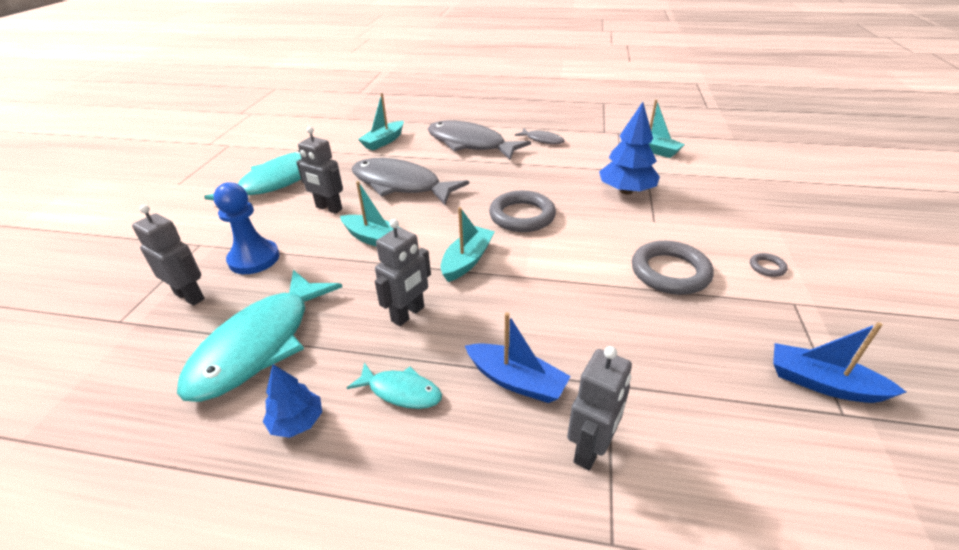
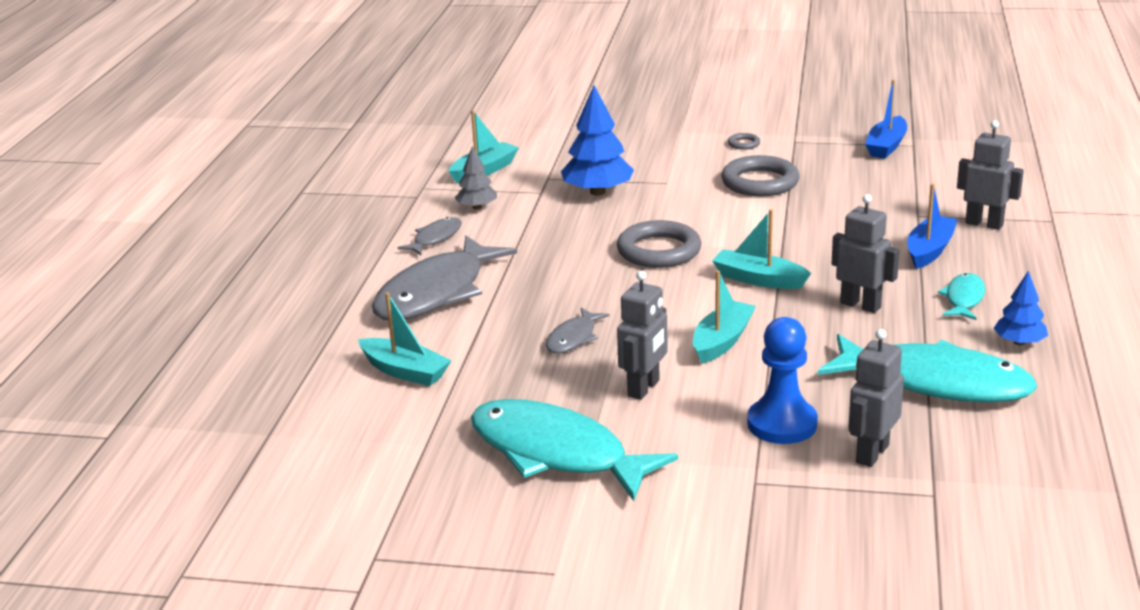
camera: 90 degrees left, 10 degrees down
(401, 185) = (573, 338): grey fish -> grey fish, size x0.47
(590, 150) = (477, 207): none -> grey tree

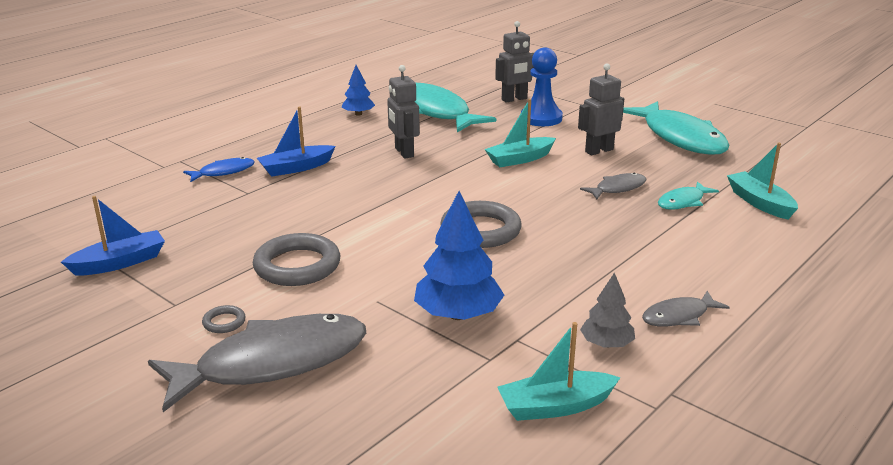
camera: 150 degrees left, 0 degrees up
(436, 293) = (706, 255): grey fish -> grey fish (272, 363)
(758, 279) = (439, 186): turquoise boat -> none
(964, 299) = (339, 138): turquoise fish -> turquoise fish (683, 202)
(984, 224) = (223, 172): grey robot -> blue fish

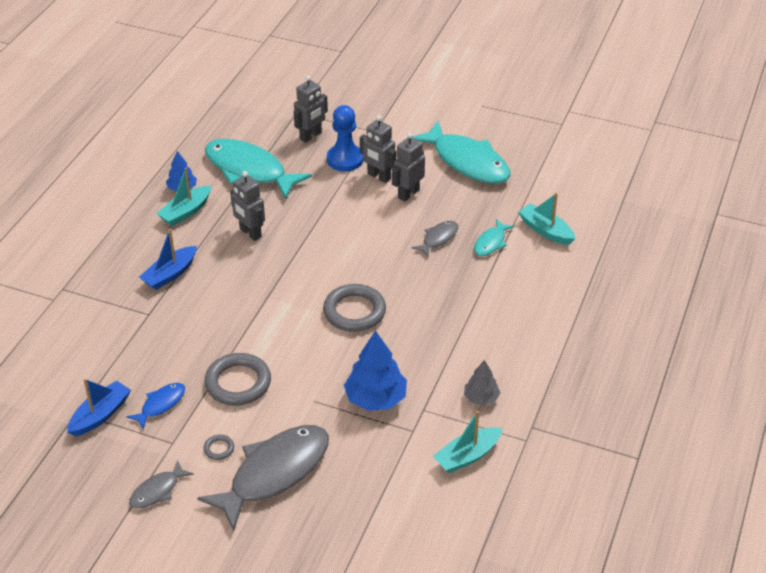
camera: 20 degrees left, 15 degrees up
(223, 172) = (111, 294): blue fish -> blue fish (161, 404)
(520, 159) = (349, 220): turquoise boat -> turquoise boat (186, 212)
(571, 134) = (378, 176): none -> grey robot
(679, 316) = (519, 361): grey fish -> grey fish (157, 491)

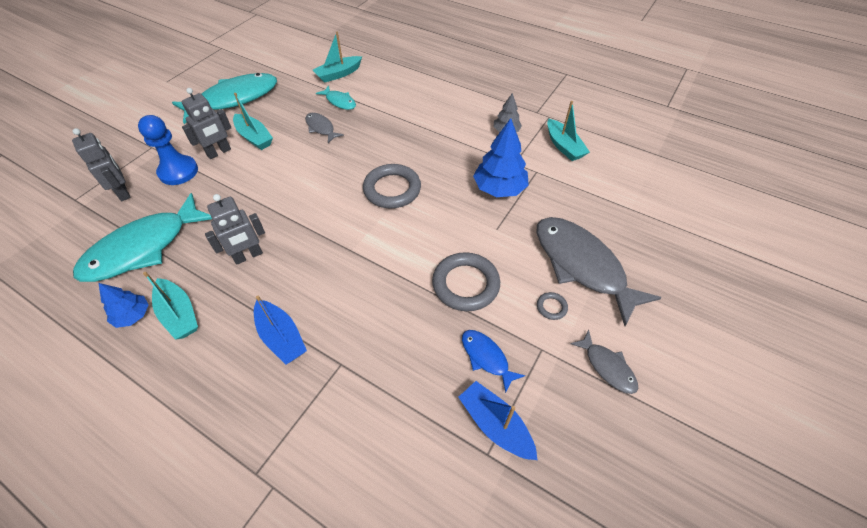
camera: 80 degrees left, 10 degrees up
(408, 194) = (254, 137): grey robot -> turquoise boat

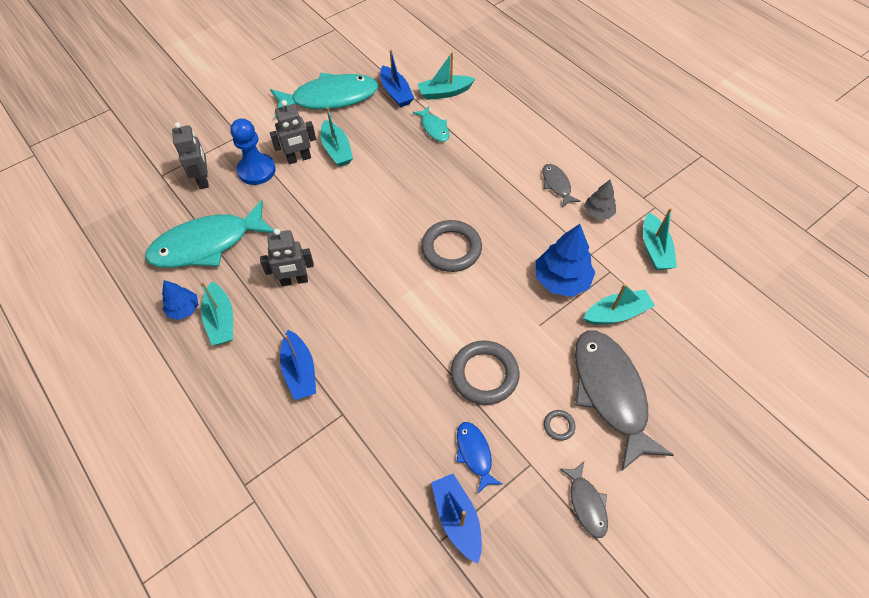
camera: 20 degrees right, 5 degrees up
(295, 83) = (396, 93): none -> blue boat
(321, 128) = (405, 156): grey fish -> grey fish (557, 185)
(557, 202) = (616, 313): none -> turquoise boat

